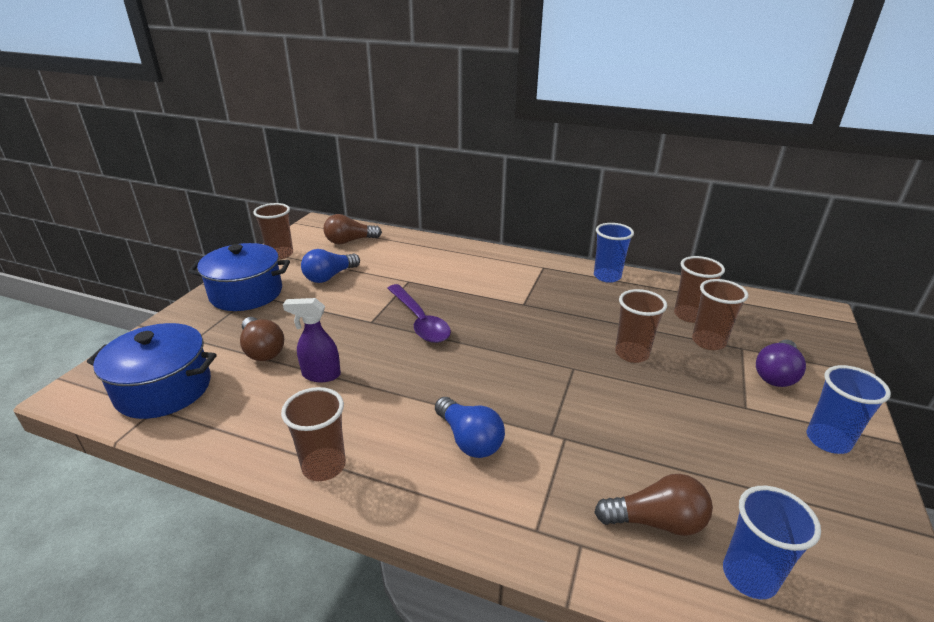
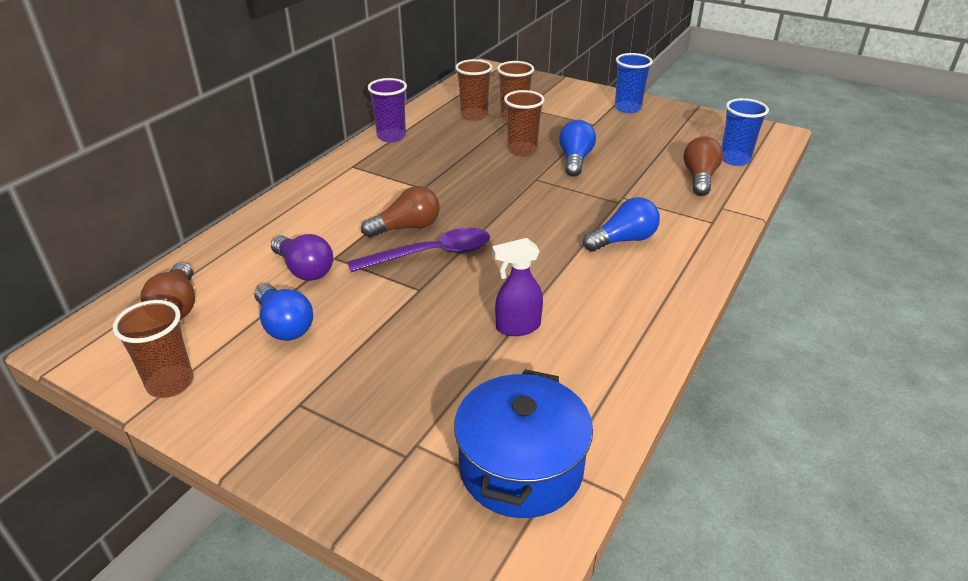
camera: 80 degrees left, 5 degrees up
(246, 293) = (290, 412): blue pot -> none
(262, 350) = (454, 379): brown light bulb -> brown light bulb (406, 227)
(320, 375) = (517, 327): purple spray bottle -> purple spray bottle turned 60 degrees clockwise
(324, 466) = (656, 321): brown cup -> none
(607, 276) = (391, 136): blue cup -> purple cup
(634, 394) = (575, 160): none -> blue light bulb
(776, 374) = (559, 104): purple light bulb -> purple light bulb (304, 269)

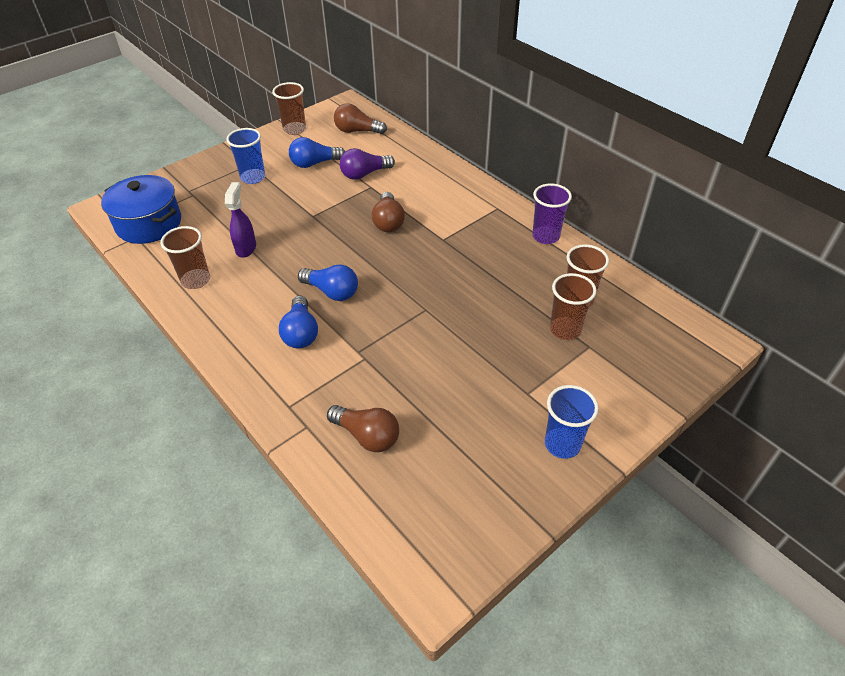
camera: 110 degrees right, 10 degrees up
(431, 254) = (347, 227): purple spoon -> none
(522, 150) = (485, 315): brown cup -> brown cup (196, 280)
(575, 160) = (449, 348): blue light bulb -> blue light bulb (332, 292)
(734, 159) = (389, 492): blue cup -> blue cup (253, 177)

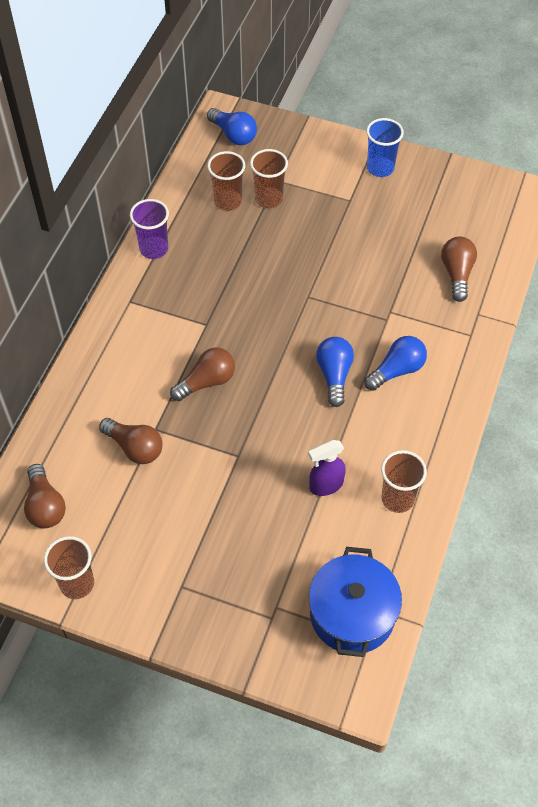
camera: 120 degrees left, 10 degrees up
(253, 177) = (206, 562): blue cup -> none
(314, 163) = (141, 512): blue light bulb -> blue light bulb (233, 135)
(364, 174) = (135, 447): purple light bulb -> brown light bulb

